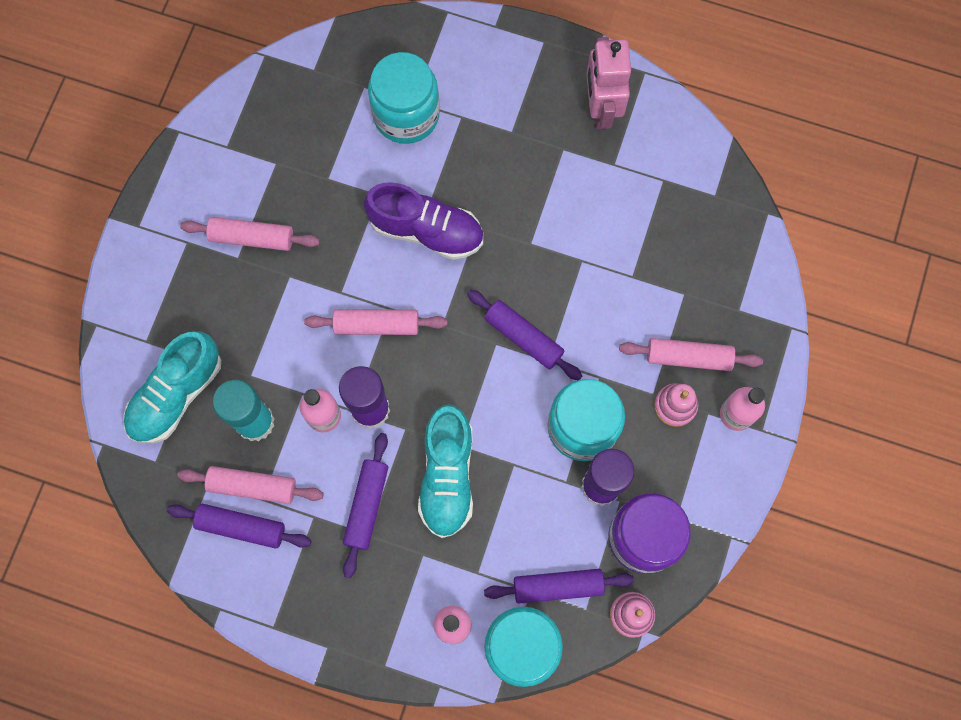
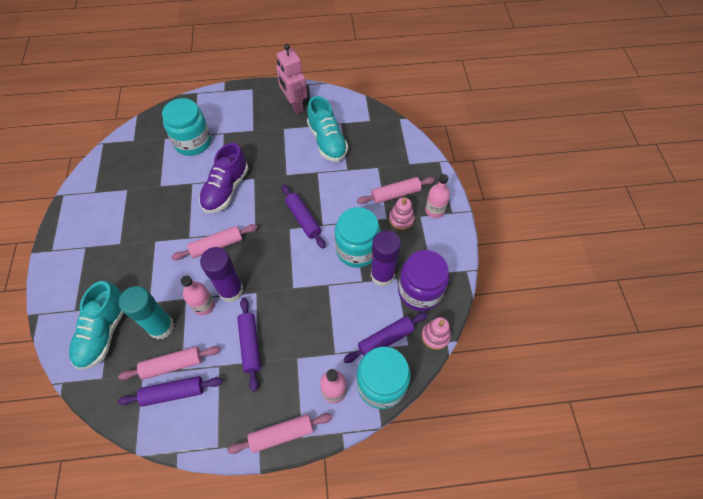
camera: 25 degrees left, 15 degrees down
(252, 238) = (125, 230): pink rolling pin -> pink rolling pin (282, 434)
(426, 230) = (226, 189): purple shoe -> purple shoe turned 120 degrees clockwise
(447, 476) = (292, 307): turquoise shoe -> turquoise shoe (327, 141)
(523, 337) = (303, 219): purple rolling pin -> purple rolling pin turned 45 degrees clockwise

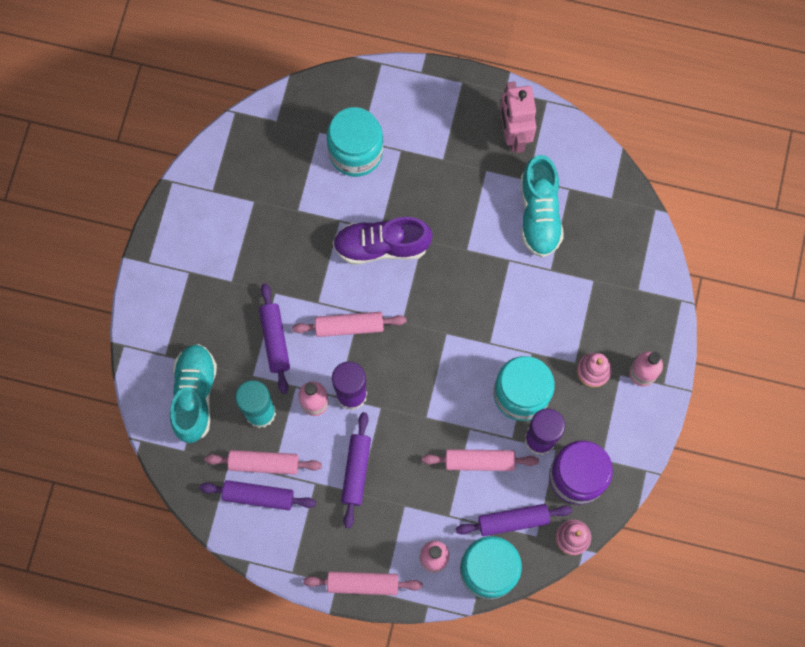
camera: 20 degrees right, 15 degrees up
(104, 332) = (195, 395): turquoise shoe -> turquoise shoe turned 150 degrees clockwise
(226, 189) = (381, 246): purple shoe -> purple shoe turned 45 degrees clockwise
(303, 219) = (468, 326): purple rolling pin -> purple rolling pin (275, 340)
(395, 194) = (601, 331): pink rolling pin -> pink rolling pin (479, 461)

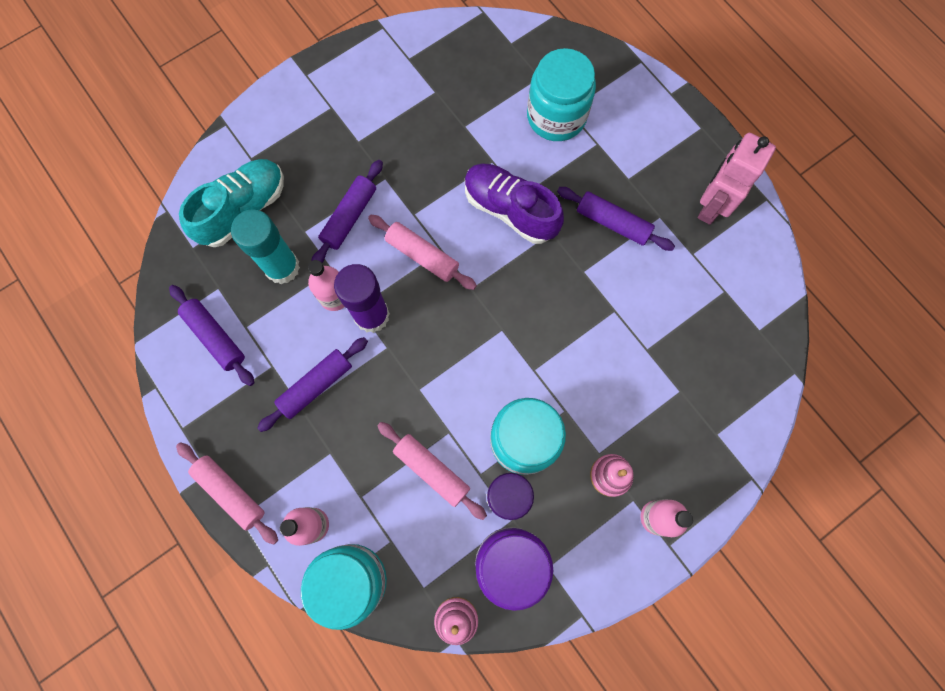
camera: 40 degrees right, 0 degrees up
(264, 463) = (245, 313): pink rolling pin -> none
(513, 521) = (414, 553): purple rolling pin -> purple rolling pin (613, 223)
(539, 214) = (678, 291): turquoise shoe -> none

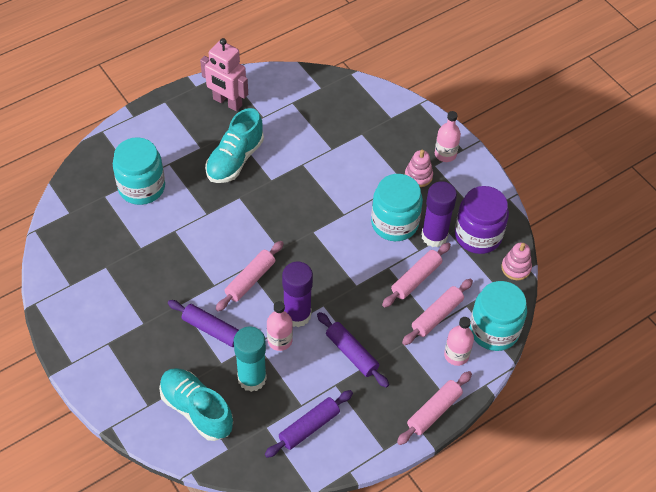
camera: 90 degrees left, 20 degrees down
(373, 499) = (437, 315): none -> pink rolling pin
(510, 210) = (218, 221): purple shoe -> none
(613, 223) = (235, 159): purple rolling pin -> turquoise shoe

